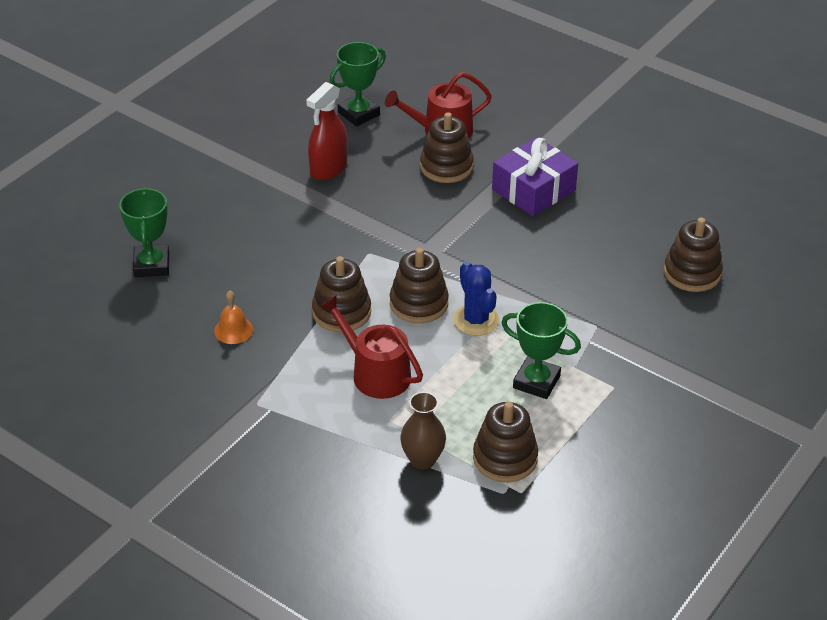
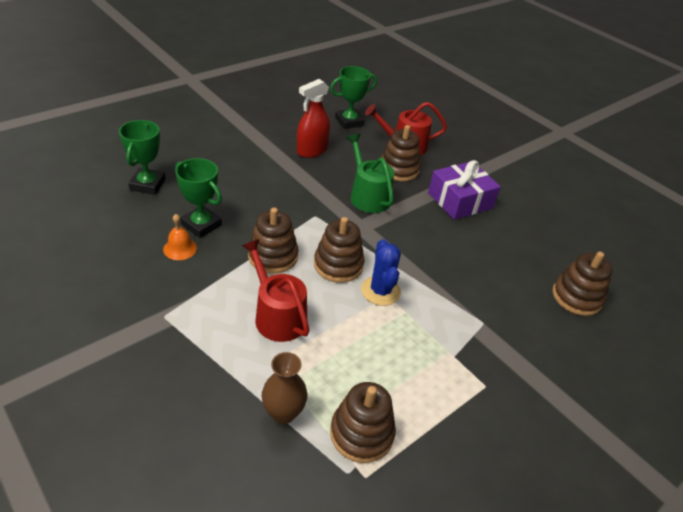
camera: 10 degrees right, 0 degrees up
(421, 212) = (367, 196): none -> green watering can
(536, 382) = (415, 361): green trophy -> green trophy (201, 225)

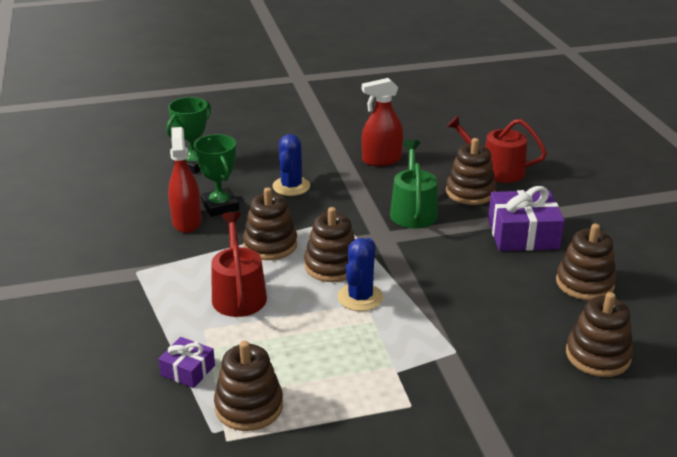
camera: 30 degrees right, 10 degrees down
(180, 248) = (187, 221): orange bell -> red spray bottle
(253, 191) = (291, 186): none -> blue cactus
(283, 413) = (188, 370): brown vase -> purple gift
(349, 122) = (446, 138): green trophy -> none
(528, 235) = (584, 283): none -> brown stacking toy

